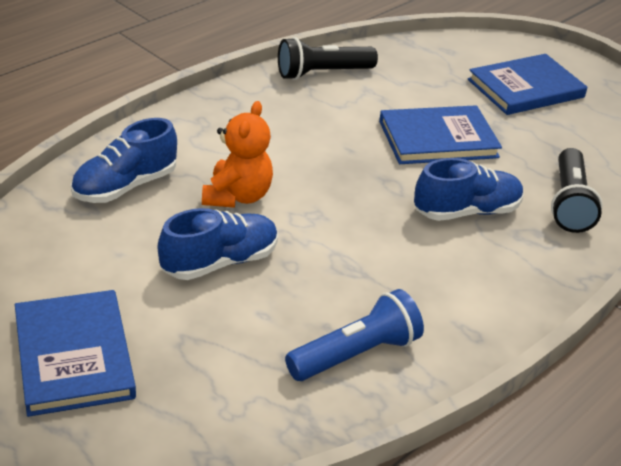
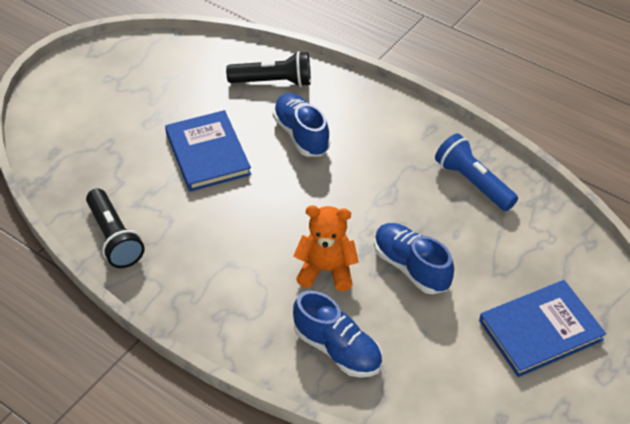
camera: 95 degrees left, 10 degrees up
(525, 88) = (114, 102): blue book -> none

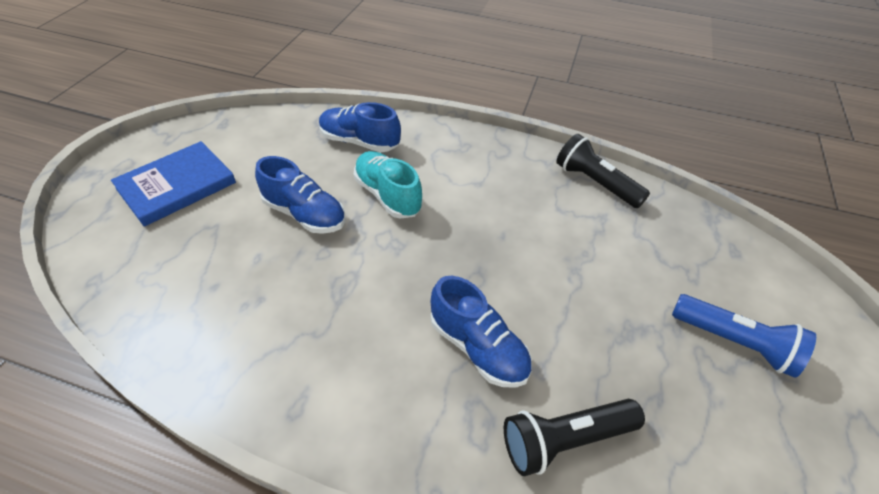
camera: 160 degrees right, 0 degrees up
(207, 153) = (575, 289): blue book -> none
(326, 270) = (388, 195): orange teddy bear -> turquoise shoe
(472, 182) = (233, 329): blue flashlight -> blue flashlight (735, 342)

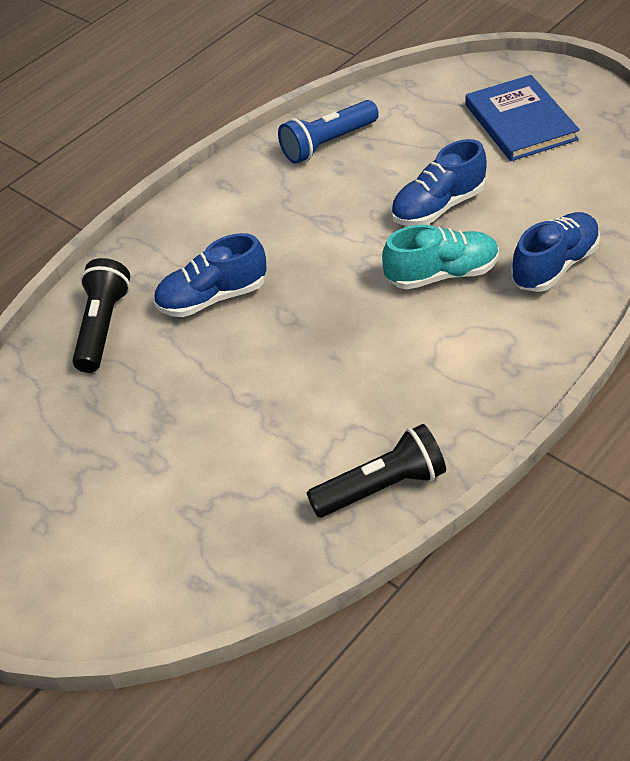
camera: 120 degrees right, 0 degrees up
(735, 342) = (98, 500): blue flashlight -> blue flashlight (328, 144)

